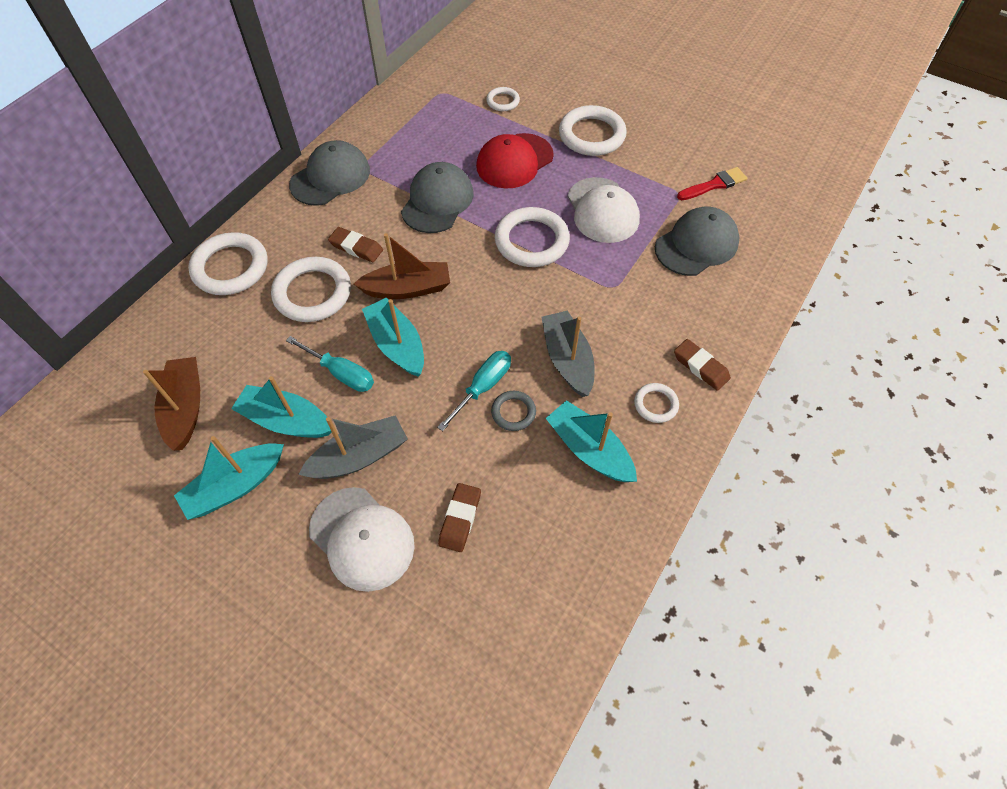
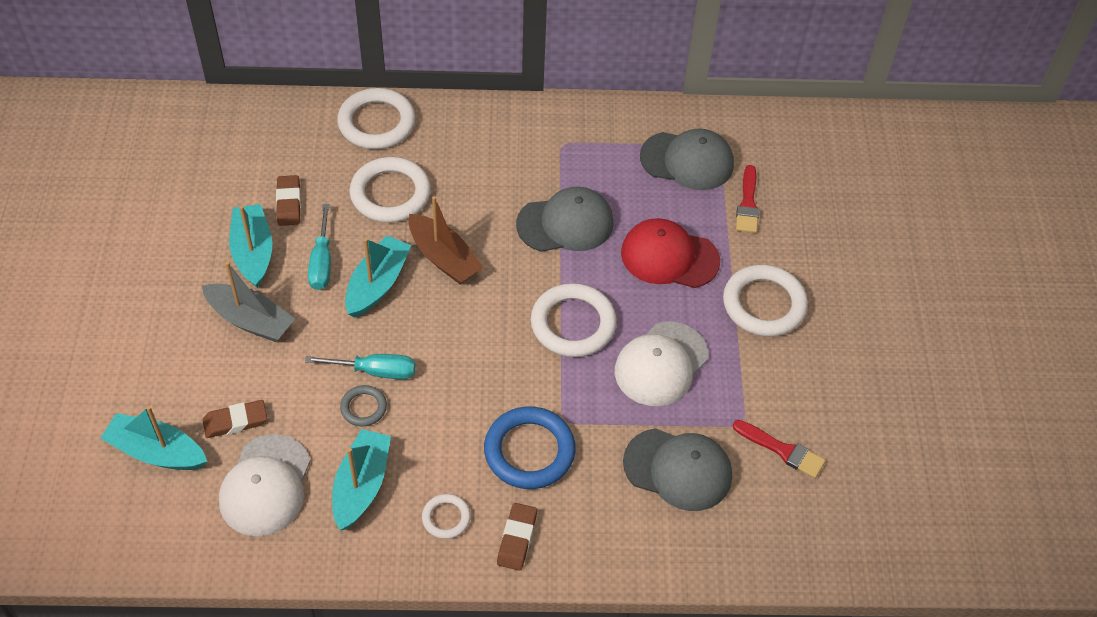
camera: 55 degrees right, 5 degrees down
(185, 408) = (223, 181): brown boat -> none
(236, 486) = (176, 255): turquoise boat -> turquoise boat (157, 452)
(330, 177) = (531, 128): grey cap -> grey cap (687, 161)
(356, 247) = (463, 195): brown eraser -> brown eraser (289, 203)
(362, 538) = (179, 363): white cap -> white cap (266, 485)
(503, 101) = (748, 204): white ring -> red brush
(567, 360) = (449, 422): grey boat -> none
(627, 322) = (529, 451): none -> blue ring

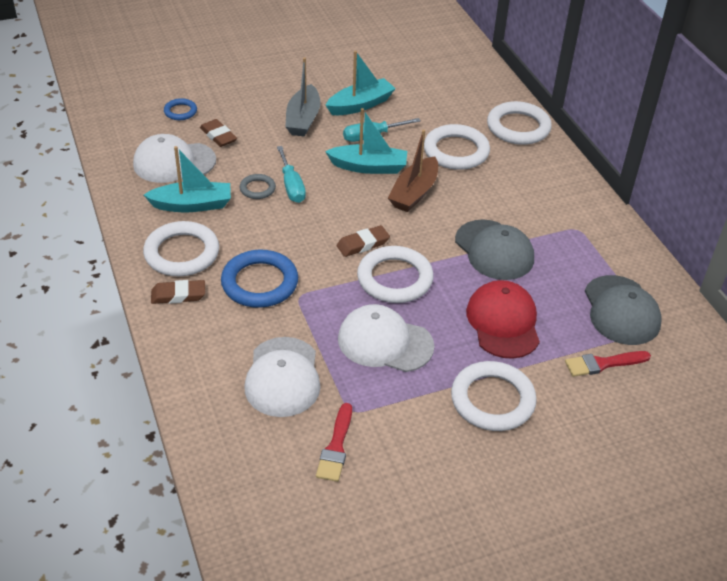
camera: 70 degrees right, 10 degrees down
(157, 452) = (180, 111): turquoise boat -> blue ring
(289, 203) = (413, 108): brown eraser -> brown eraser (363, 244)
(446, 518) = (182, 253): white ring -> white ring, size x1.94
(678, 469) = (283, 377): grey cap -> white cap

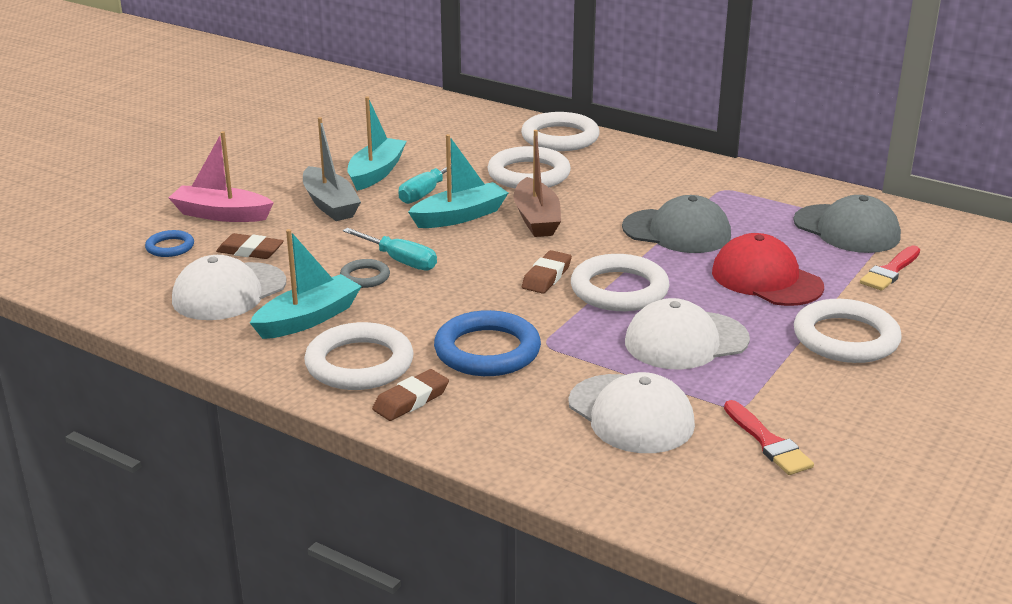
camera: 35 degrees left, 15 degrees down
(234, 98) = (221, 214): none -> pink boat

